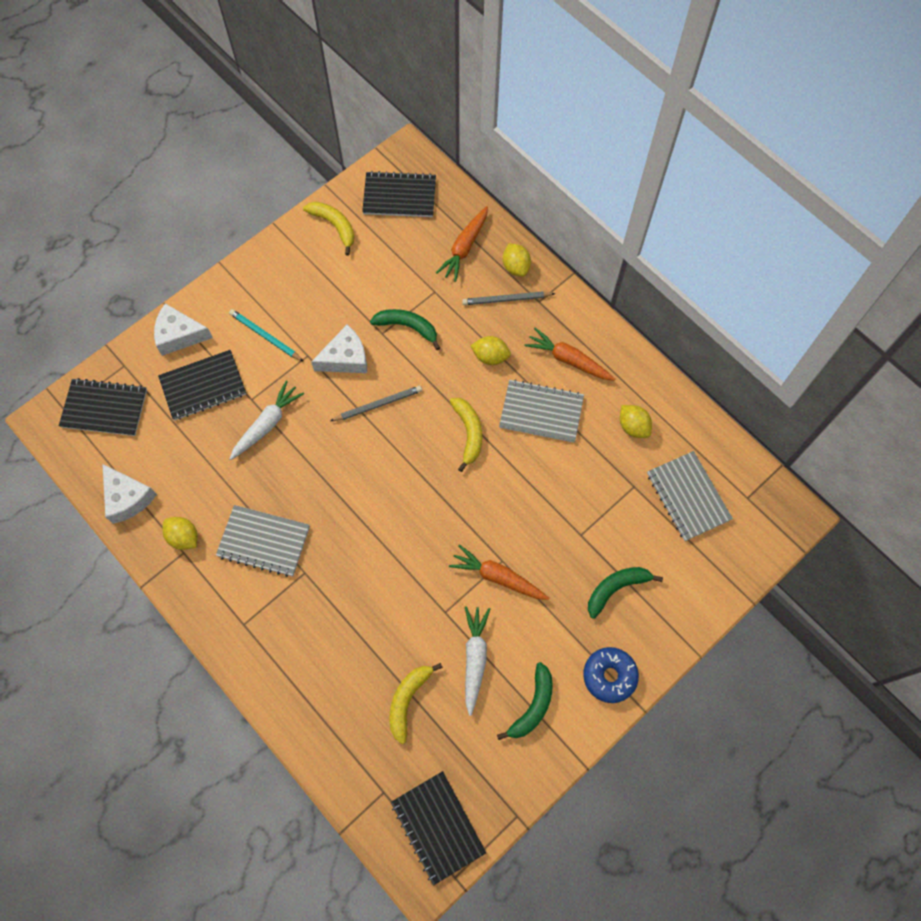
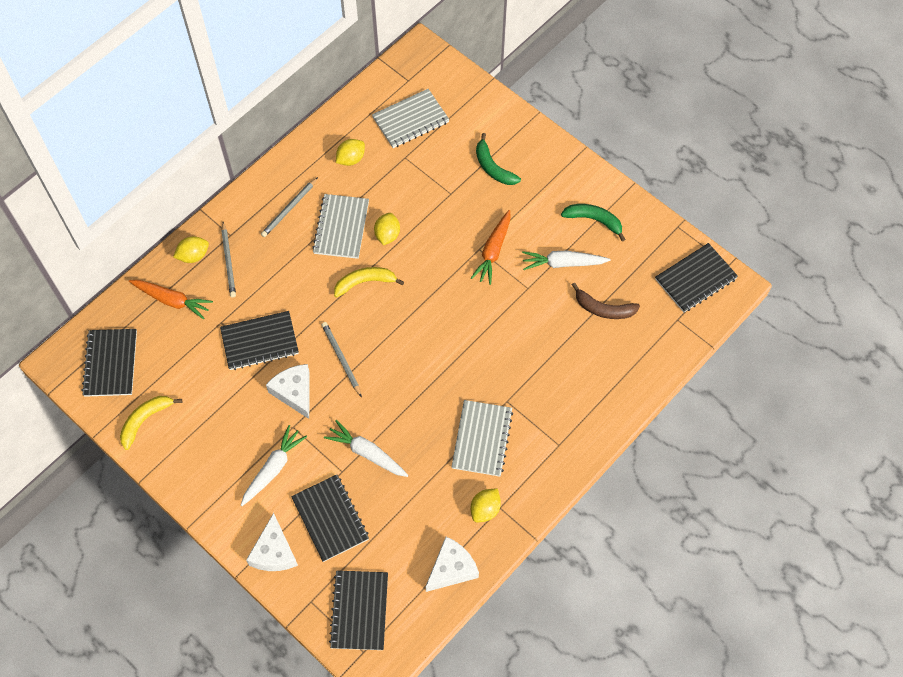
camera: 95 degrees left, 5 degrees down
(265, 336) = (273, 468): turquoise pencil -> white carrot
(408, 327) = (259, 341): green banana -> black notebook
(408, 700) = (603, 309): yellow banana -> brown banana
(490, 356) = (288, 270): yellow lemon -> yellow lemon (387, 235)
(568, 360) = (289, 209): orange carrot -> grey pencil
(609, 676) = (563, 170): blue donut -> none

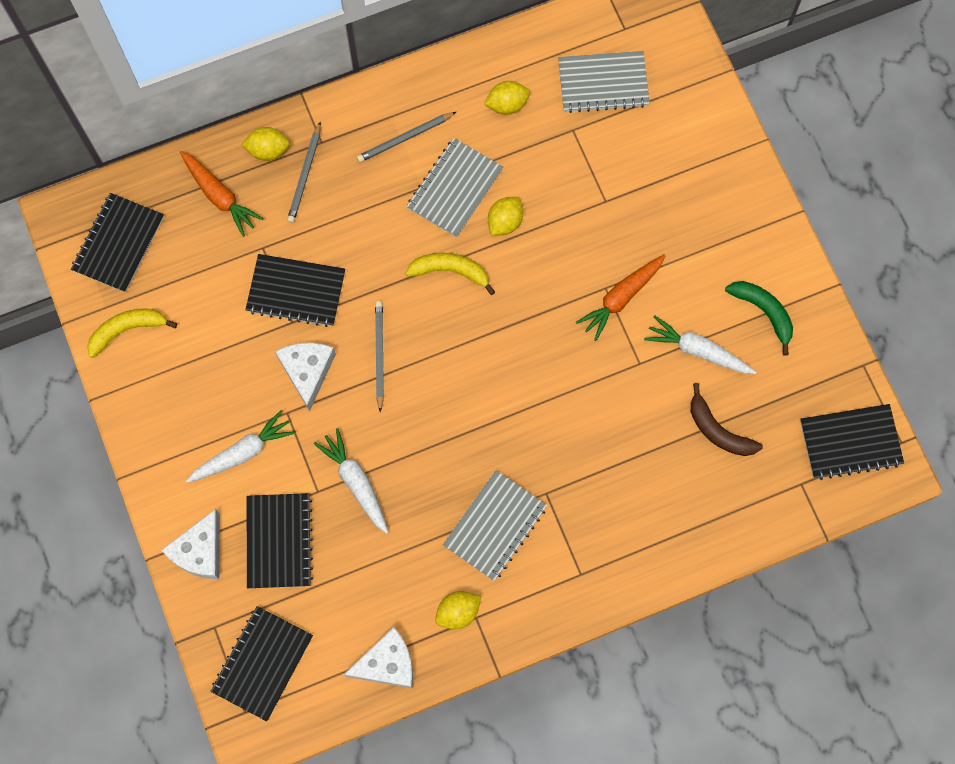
camera: 25 degrees right, 10 degrees up
(493, 167) = (673, 189): green banana -> none

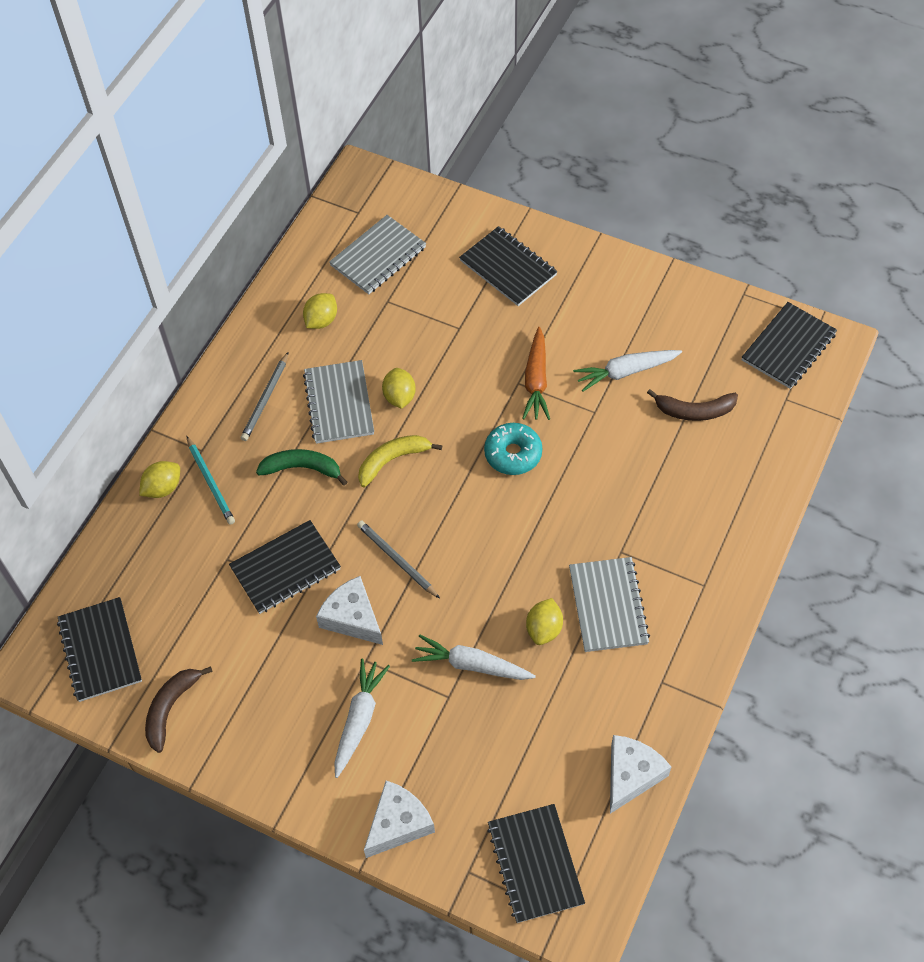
camera: 40 degrees left, 15 degrees down
(127, 330) = (171, 708): yellow banana -> brown banana
(200, 551) = (398, 824): white cheese -> white cheese turned 120 degrees counterclockwise
(219, 196) = (154, 550): orange carrot -> none
(279, 541) = (455, 760): black notebook -> black notebook (508, 268)
(305, 175) = (211, 482): grey pencil -> turquoise pencil
(458, 612) = (644, 690): yellow lemon -> yellow lemon (544, 629)
(544, 344) = (513, 454): none -> turquoise donut
(764, 312) = (643, 313): green banana -> green banana (302, 468)

